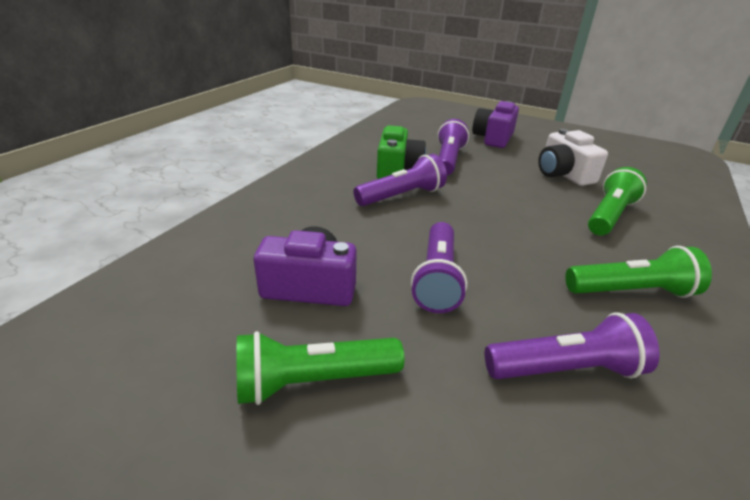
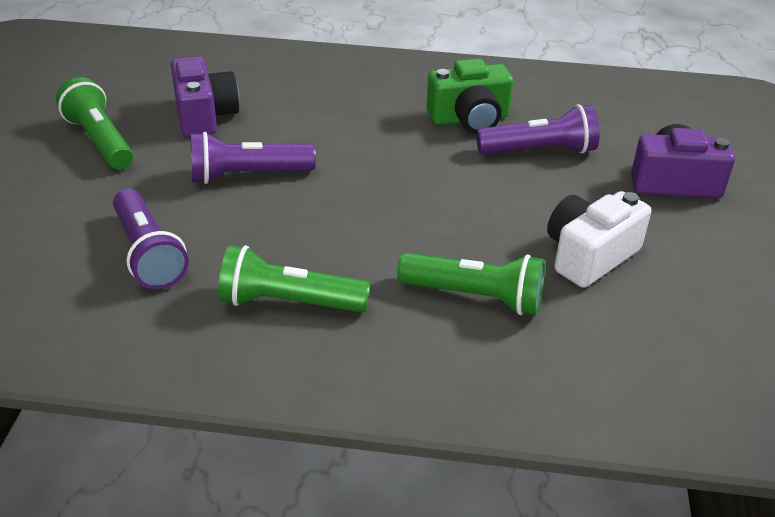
camera: 70 degrees right, 5 degrees up
(402, 196) = (401, 132): purple flashlight -> none
(631, 291) = (289, 302): green flashlight -> green flashlight turned 120 degrees clockwise

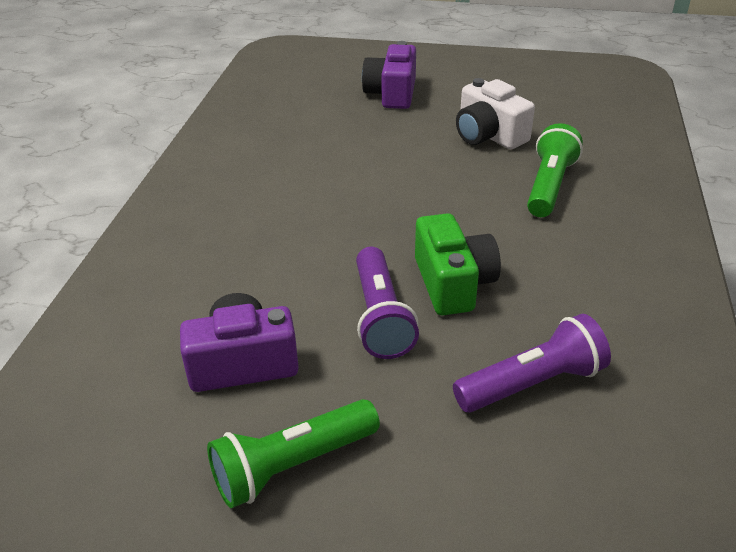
camera: 85 degrees left, 0 degrees up
(289, 302) = (582, 280): green flashlight -> none
(469, 119) = (285, 174): green camera -> green camera (453, 283)
(539, 151) = (344, 143): purple flashlight -> none

